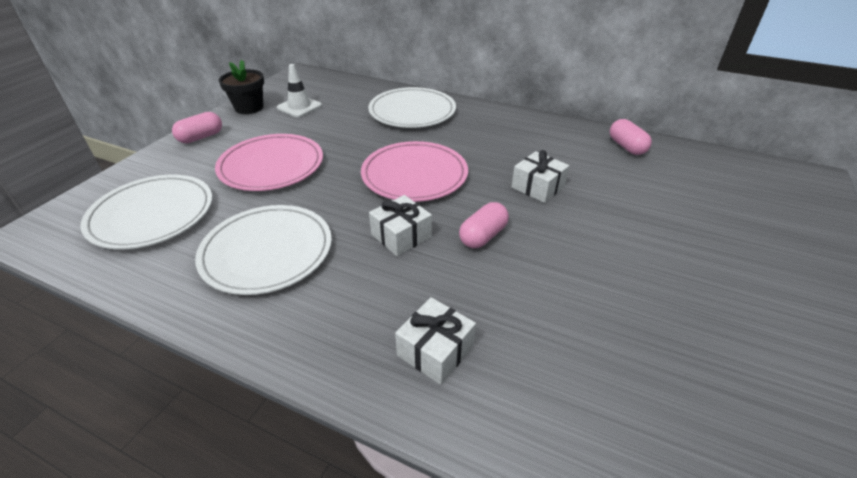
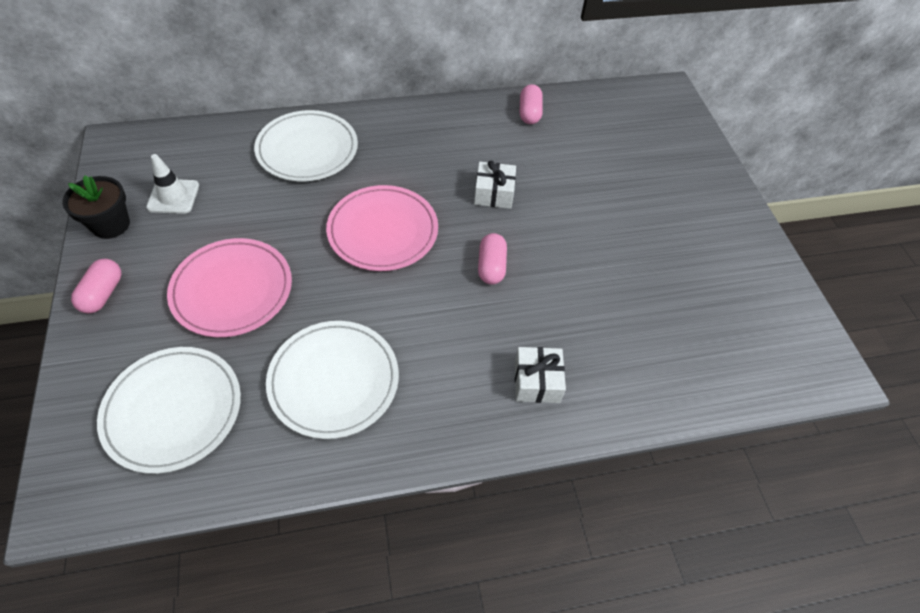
camera: 40 degrees left, 15 degrees up
(401, 236) = (429, 301): white gift -> none
(626, 147) = (529, 113): pink capsule -> pink capsule turned 60 degrees clockwise

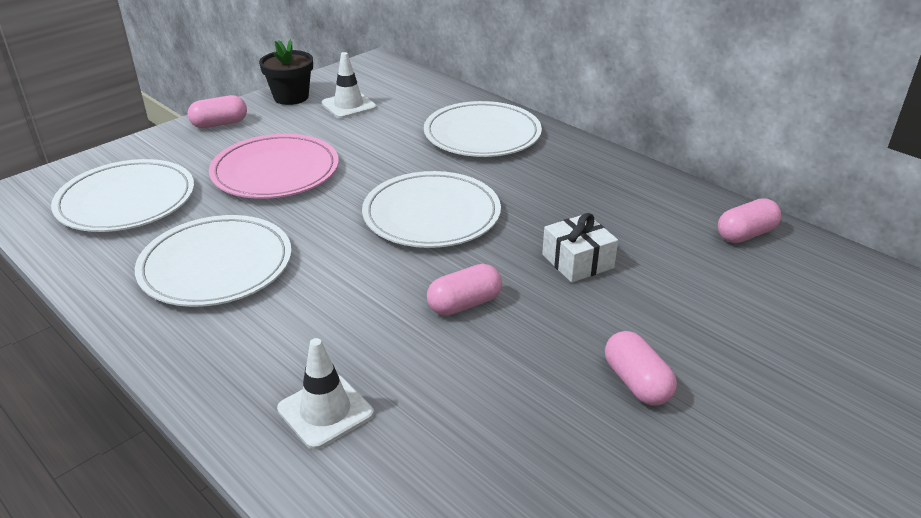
camera: 60 degrees right, 20 degrees down
(383, 231) = (431, 215): pink plate -> white plate
(537, 381) = (325, 411): white gift -> white traffic cone
(608, 234) = (636, 382): none -> pink capsule

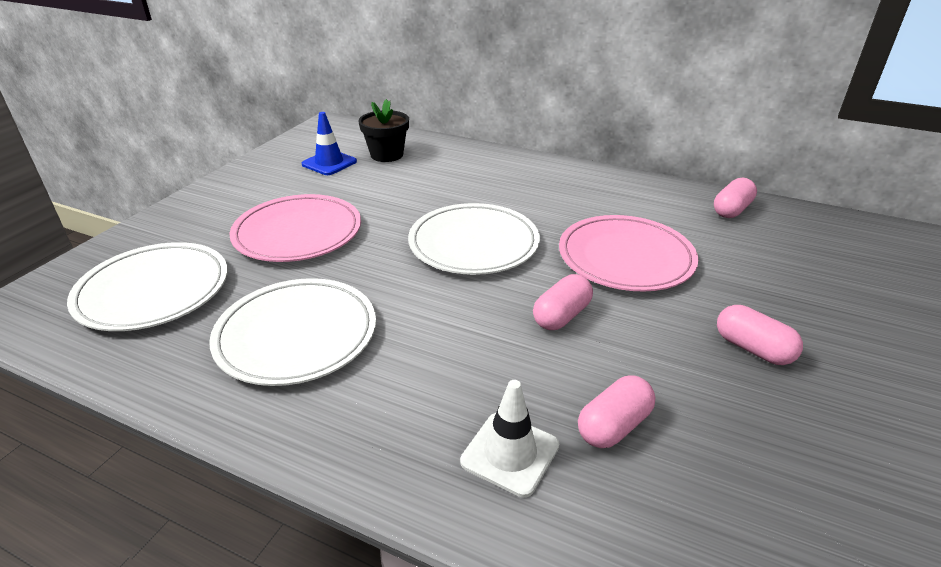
camera: 20 degrees left, 0 degrees up
(220, 124) = (210, 199): pink capsule -> pink capsule (613, 426)
(291, 97) = (268, 164): black flower pot -> black flower pot (387, 155)
(348, 105) = (329, 163): white traffic cone -> blue traffic cone
(482, 134) = (467, 168): white plate -> none
(577, 261) = (625, 257): white gift -> pink plate

